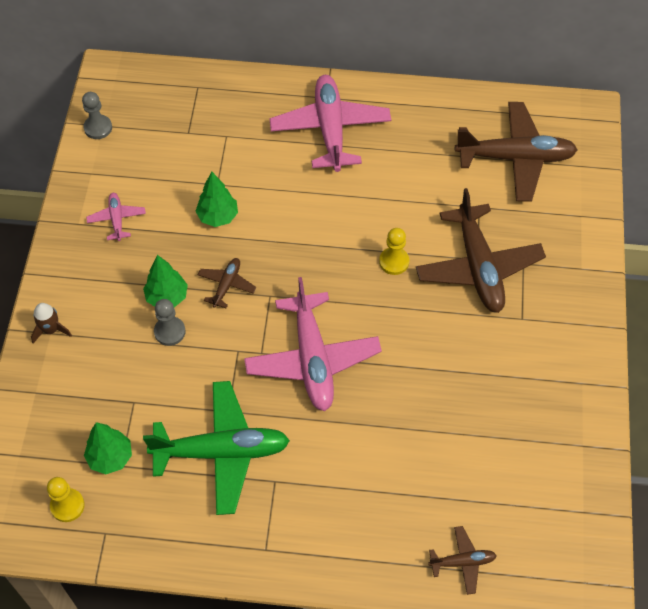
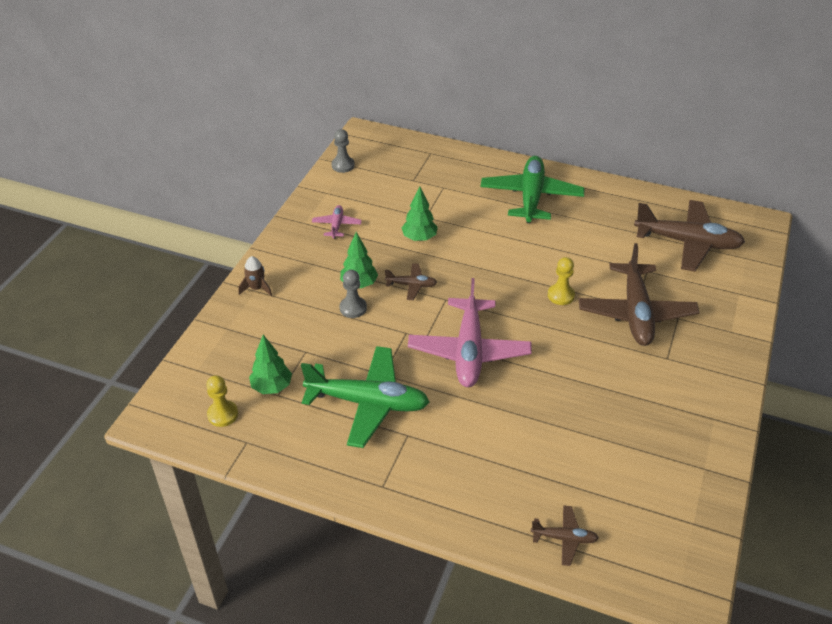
camera: 15 degrees right, 15 degrees down
(226, 285) = (411, 285): brown plane -> brown plane turned 60 degrees clockwise
(330, 130) = (531, 197): pink plane -> green plane

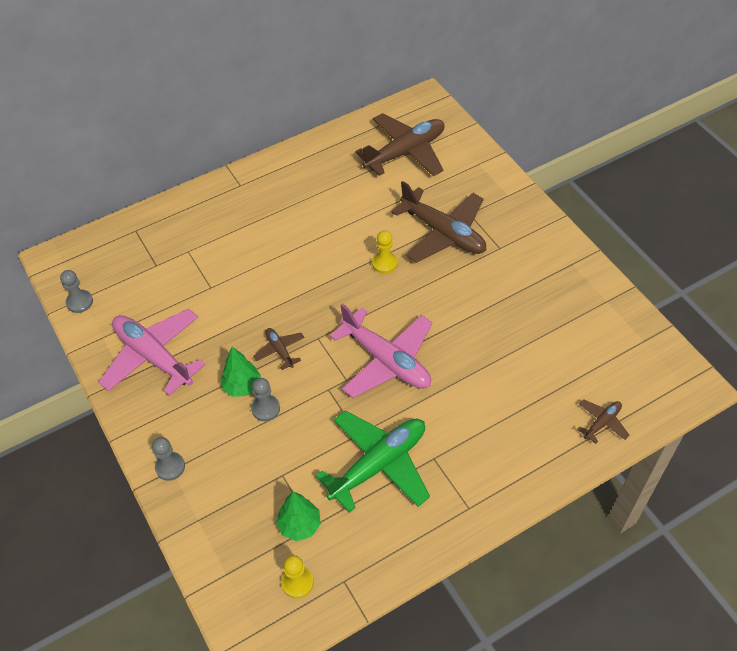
camera: 50 degrees left, 10 degrees up
(256, 288) = (170, 467): brown rocket -> grey pawn
(336, 225) = (153, 357): pink plane -> pink plane, size x2.15
(411, 285) = (280, 350): brown plane -> brown plane turned 75 degrees counterclockwise
(419, 238) = (231, 308): green tree -> none
(531, 197) = (262, 204): green plane -> none

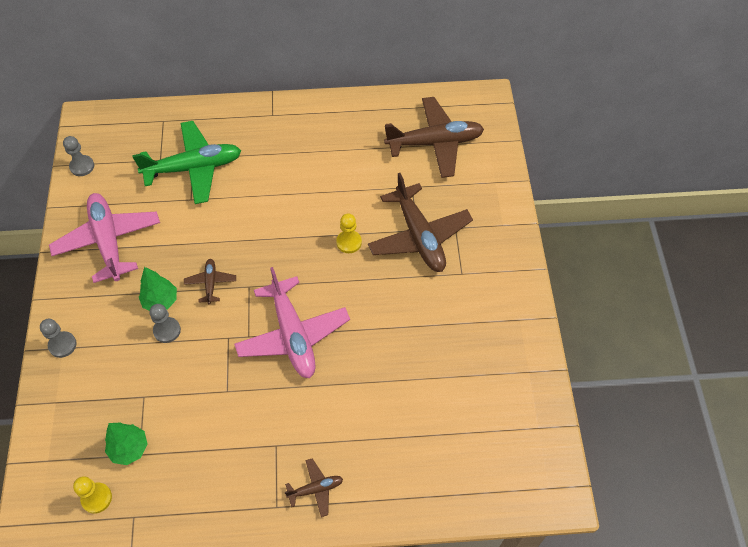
camera: 25 degrees right, 5 degrees up
(378, 465) = (226, 427): green plane -> green plane (193, 168)
(602, 423) = (446, 488): brown plane -> brown plane (315, 489)

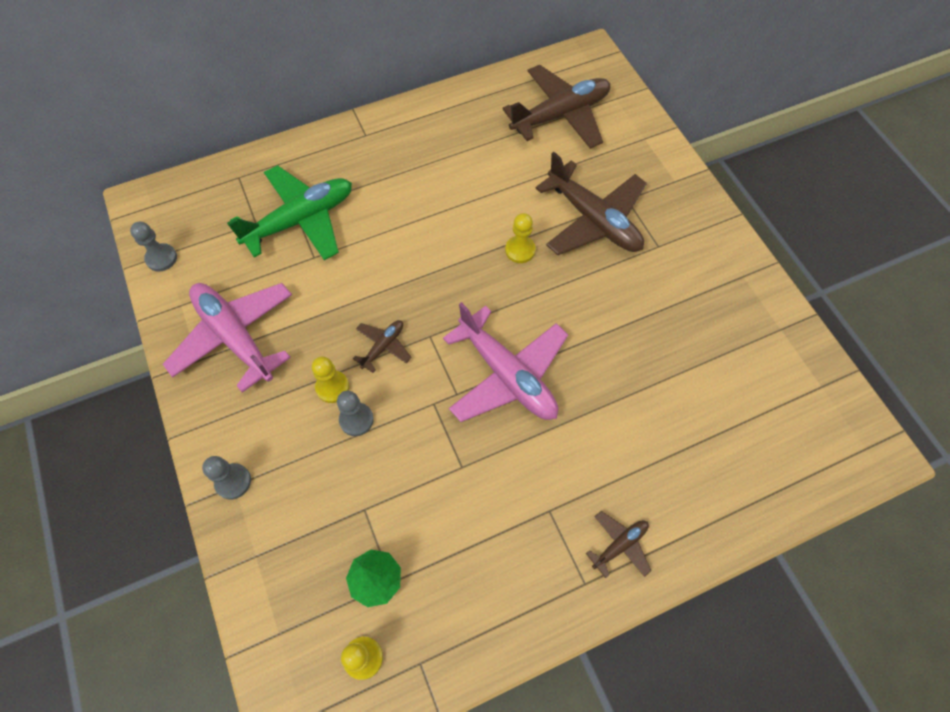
camera: 20 degrees left, 5 degrees up
(160, 301) = (332, 387): green tree -> yellow pawn
(210, 283) = (383, 347): brown plane -> brown plane turned 60 degrees clockwise

